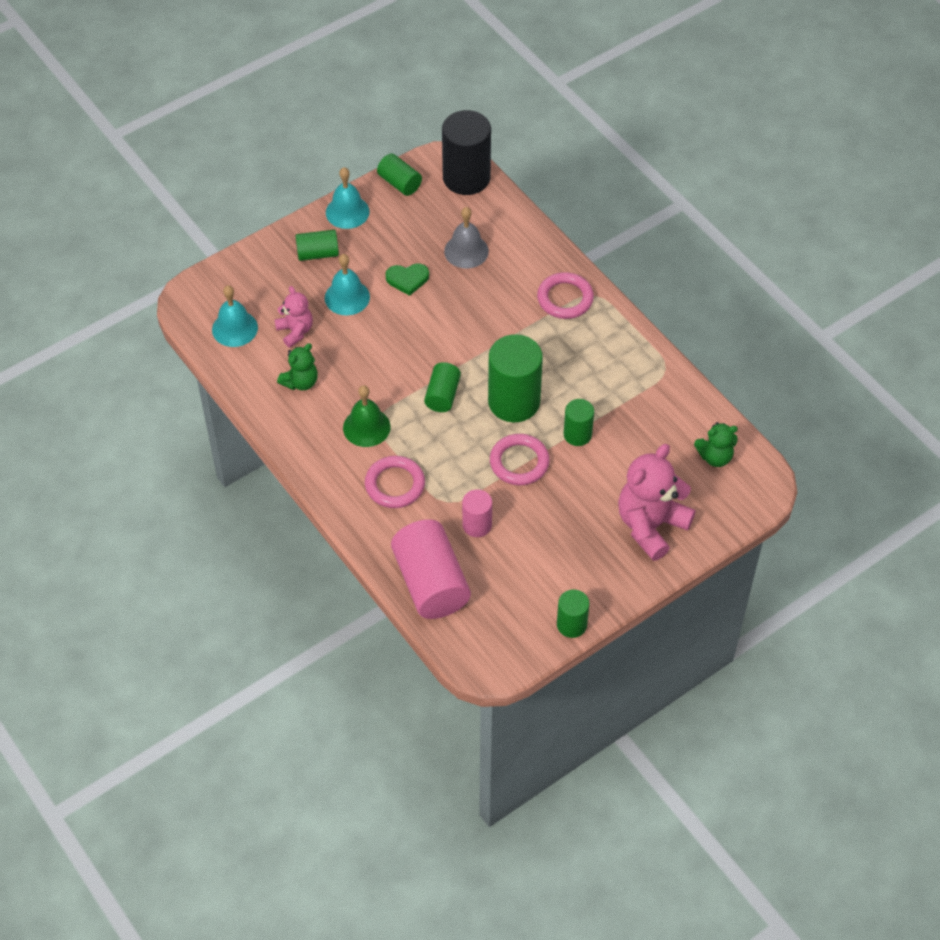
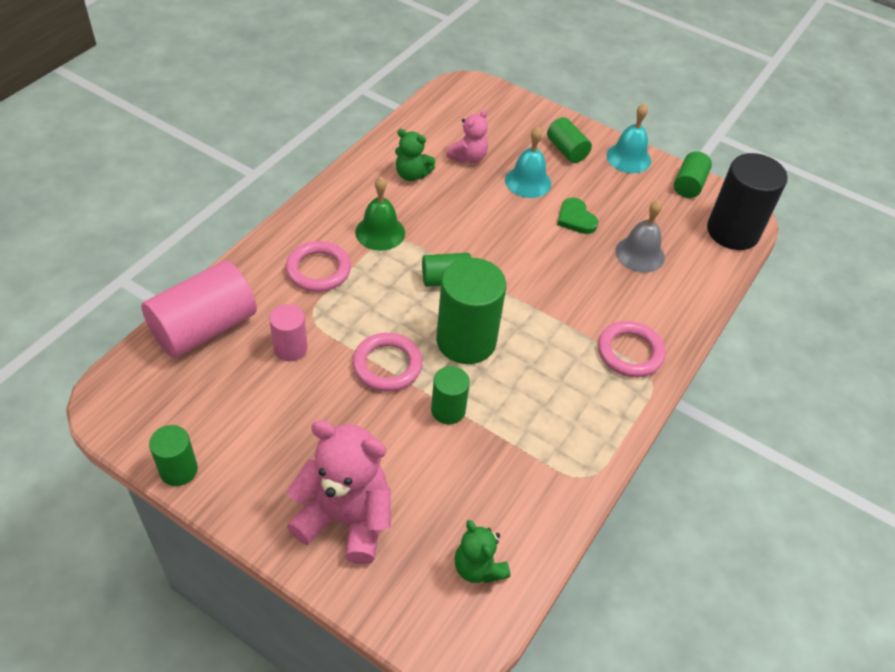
camera: 65 degrees right, 5 degrees down
(235, 328) = (450, 119): turquoise bell -> none

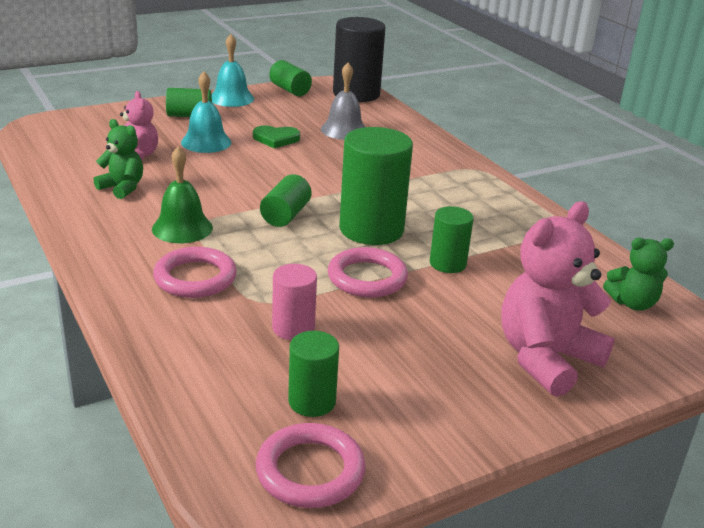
camera: 60 degrees left, 20 degrees down
(178, 470) = (414, 460): green cylinder -> green cylinder (312, 401)
(204, 328) = (204, 380): pink cylinder -> none
(412, 174) = (122, 188): green teddy bear -> green teddy bear turned 105 degrees counterclockwise
(630, 352) = (445, 168): pink ring -> pink ring (310, 471)

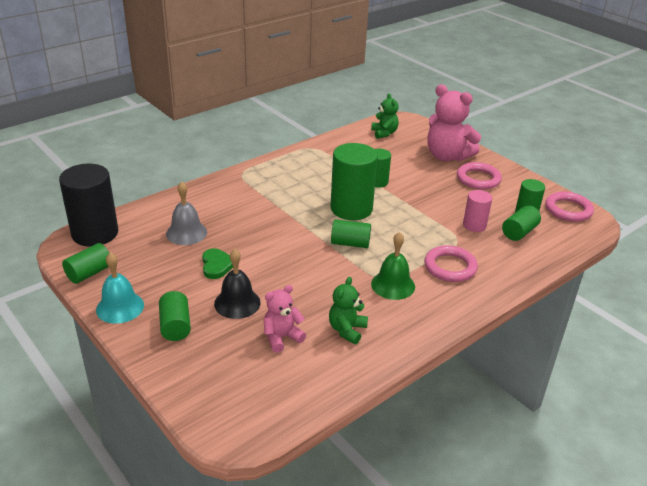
camera: 100 degrees left, 5 degrees up
(206, 142) = (237, 303): turquoise bell -> black bell
(255, 372) = (519, 232): none -> green cylinder
(367, 278) = (409, 206): pink ring -> pink ring (478, 179)

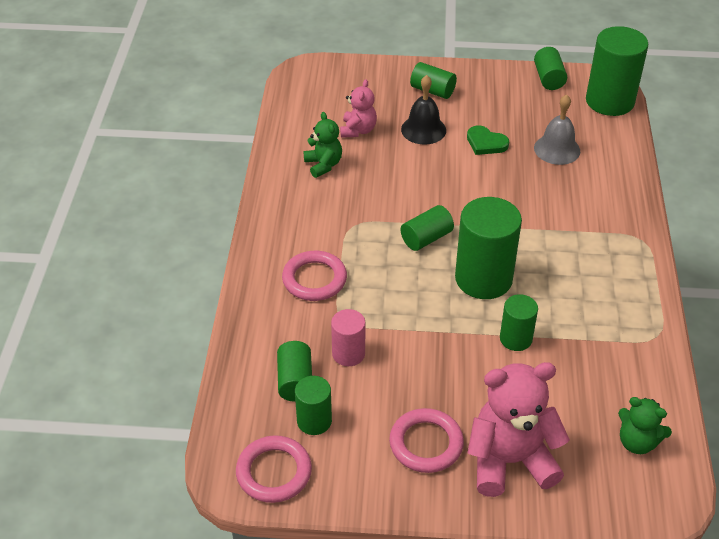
camera: 135 degrees right, 10 degrees up
(95, 233) = (609, 101): black cylinder -> green cylinder
(120, 307) = (486, 76): turquoise bell -> none
(393, 285) = (339, 224): green bell -> none

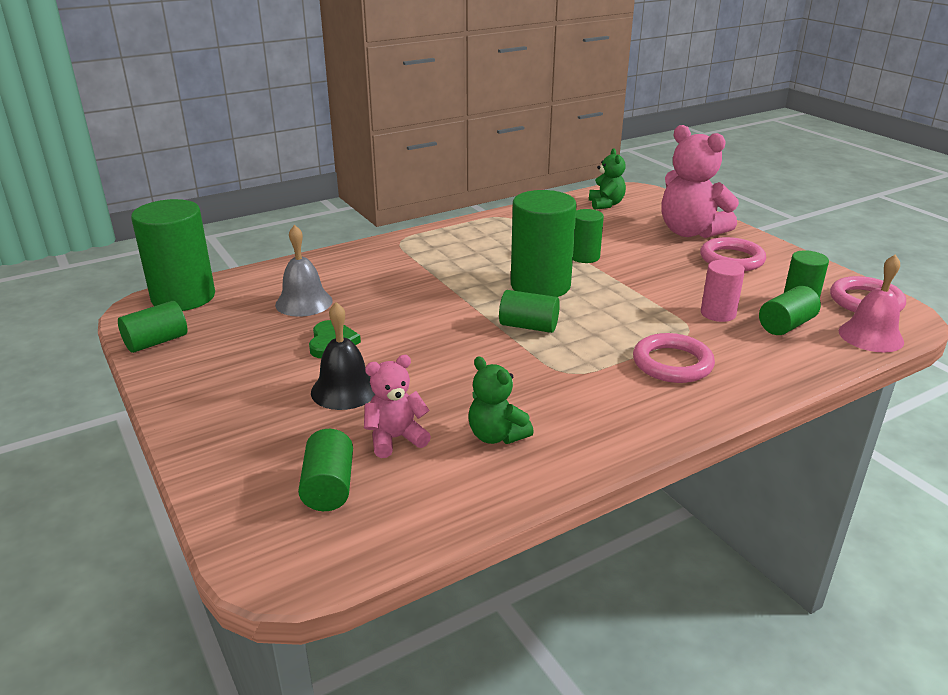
camera: 125 degrees left, 15 degrees down
(233, 420) = (871, 336): none -> pink bell
(323, 165) = (496, 436): green teddy bear -> green teddy bear turned 75 degrees counterclockwise
(432, 91) = (247, 413): green cylinder -> green cylinder (328, 487)

